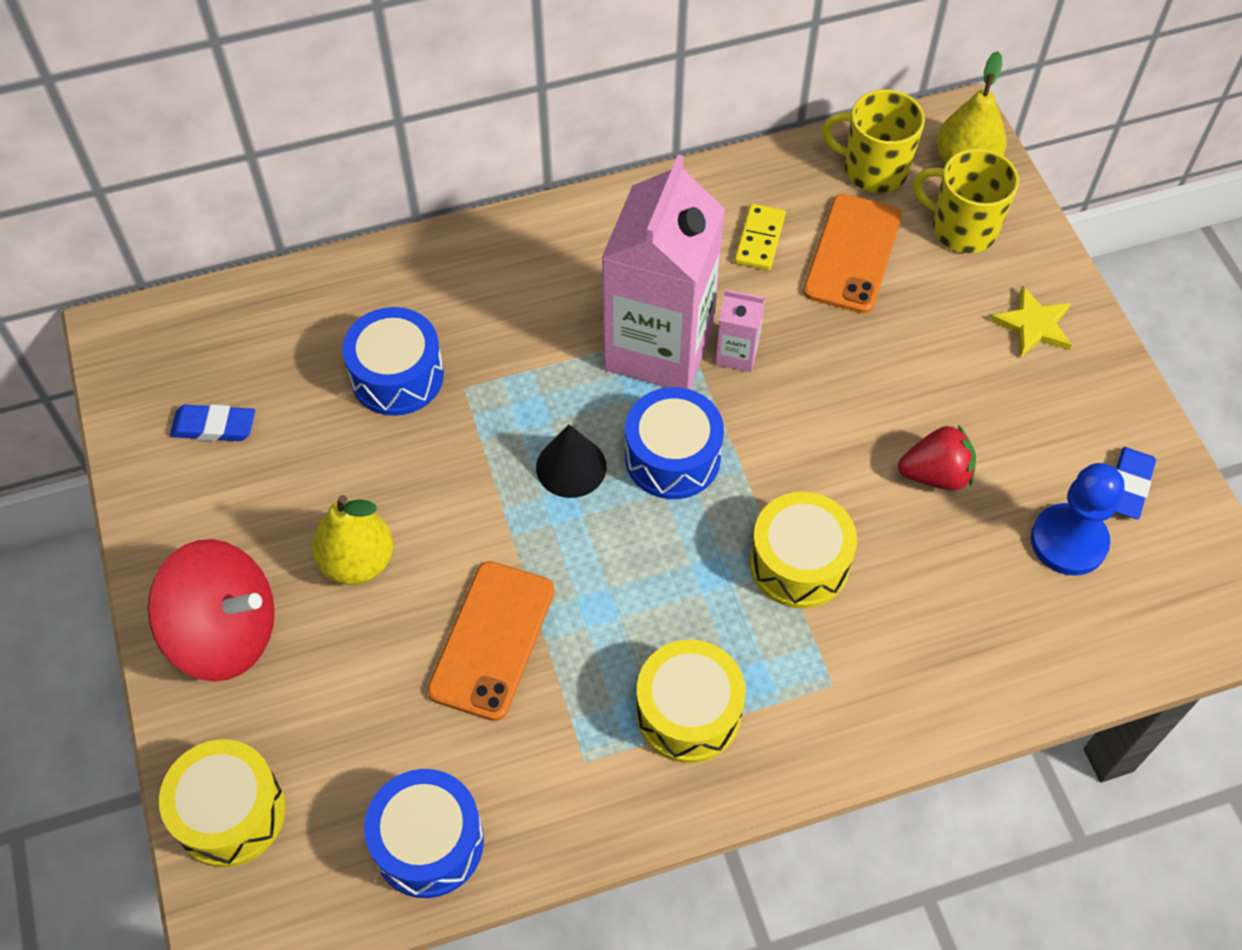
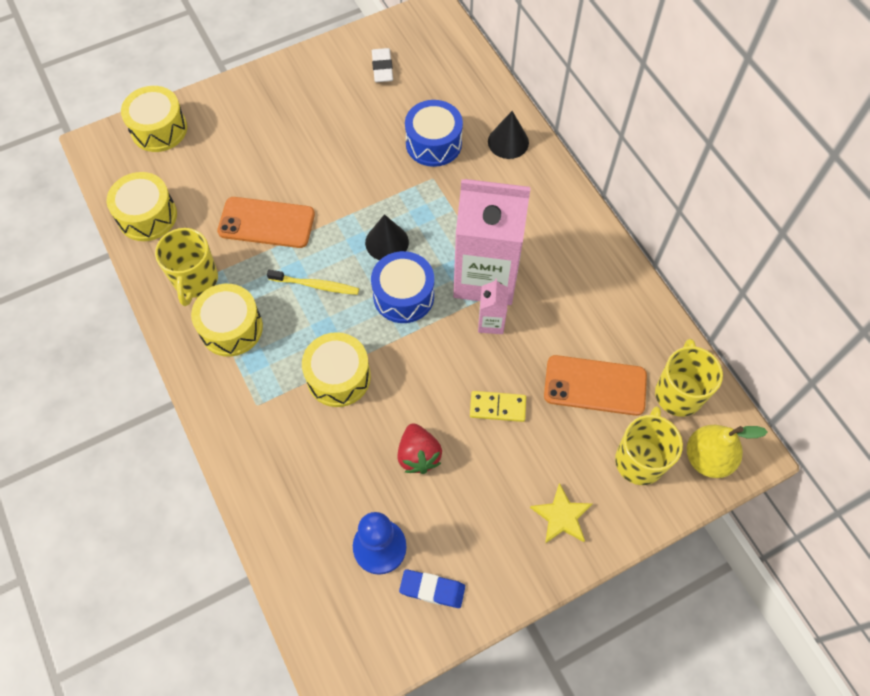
camera: 80 degrees right, 5 degrees up
(214, 426) = (382, 68): blue eraser -> white eraser
(225, 632) = (257, 103): red spinning top -> none
(358, 561) = (307, 151): yellow pear -> none
(423, 278) = (508, 142): none -> black cone
(428, 842) = (147, 216): blue drum -> yellow drum
(584, 764) = (195, 280): none -> yellow mug
(630, 577) = (315, 285): none -> yellow toothbrush
(760, 239) = (591, 324): yellow domino -> yellow domino (497, 407)

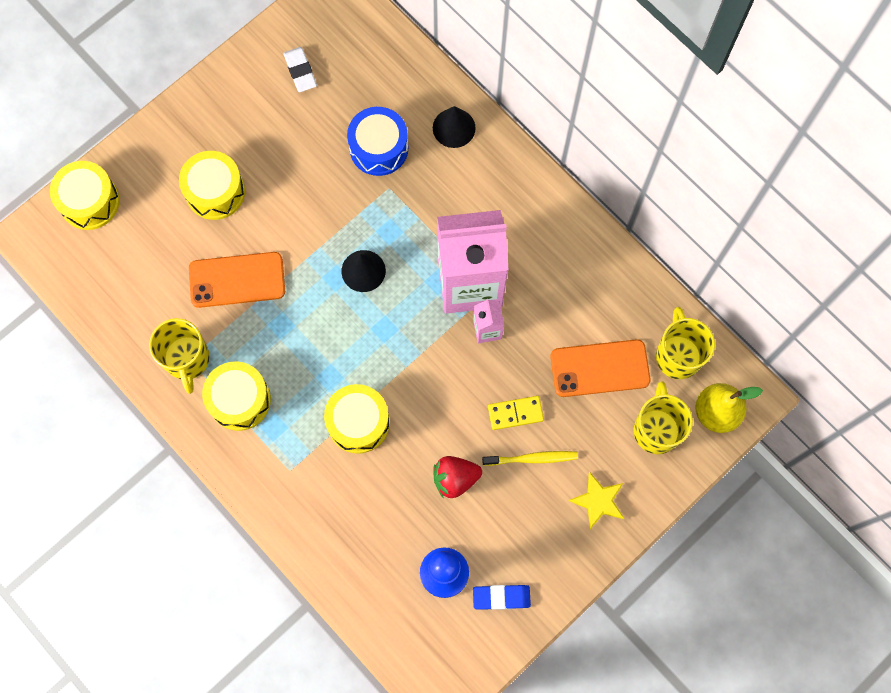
camera: 15 degrees left, 10 degrees up
(147, 216) = (113, 303): yellow drum -> yellow drum (215, 192)
(315, 285) = (307, 334): yellow toothbrush -> yellow toothbrush (532, 458)
(403, 296) = (396, 323): blue drum -> none
(418, 455) = (455, 479): red strawberry -> red strawberry turned 105 degrees clockwise

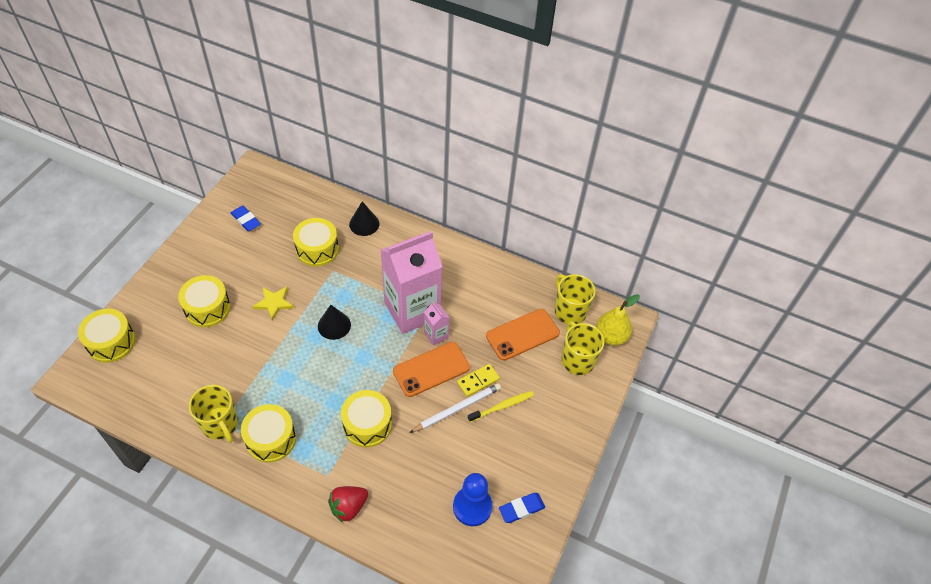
camera: 25 degrees left, 20 degrees down
(237, 280) = (242, 359): orange phone -> orange phone (431, 369)
(300, 71) = (246, 220): white eraser -> blue eraser
(379, 148) = (317, 249): blue drum -> yellow drum
(455, 479) = (453, 438): red strawberry -> red strawberry (348, 507)
(475, 441) = (457, 409): none -> white pencil
(598, 501) = (560, 418): yellow star -> yellow star (274, 303)

